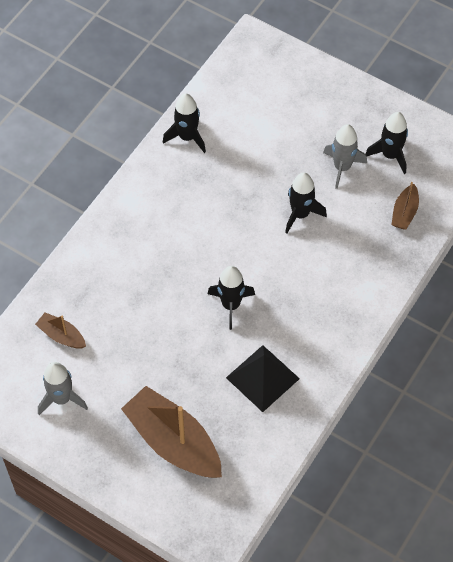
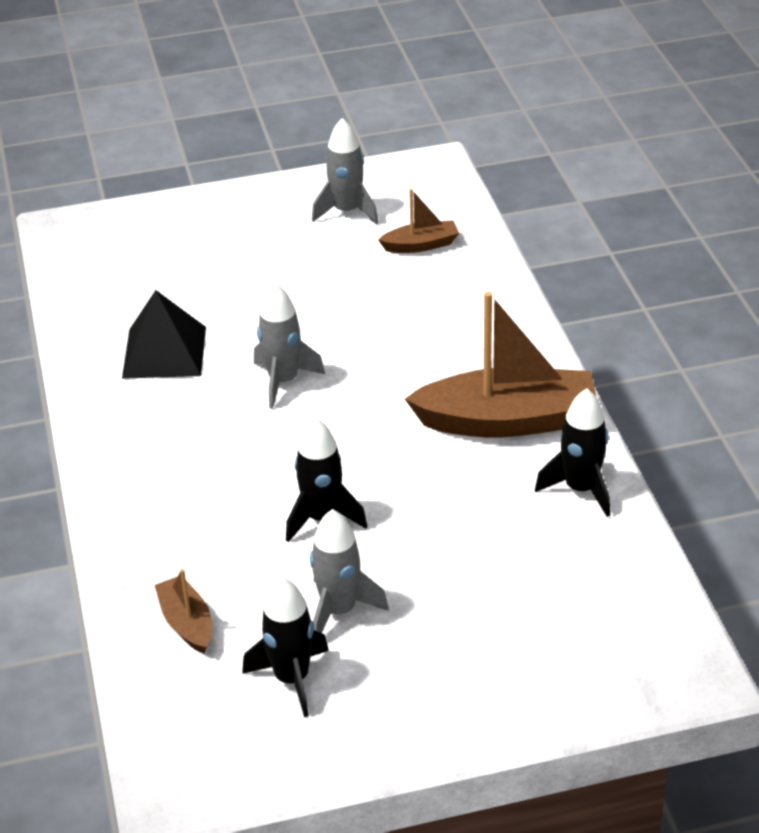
camera: 135 degrees right, 20 degrees down
(173, 442) = (193, 255): brown boat -> brown boat (507, 421)
(231, 305) = (283, 381): black rocket -> grey rocket

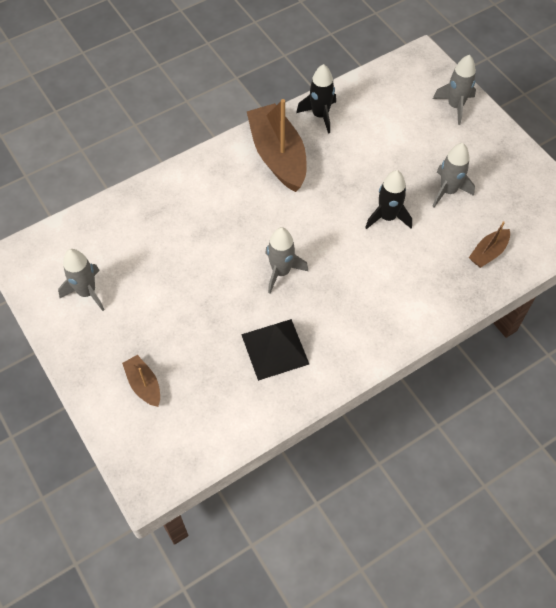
camera: 110 degrees left, 20 degrees up
(291, 679) = (499, 197): black rocket -> none
(421, 245) = (118, 238): brown boat -> brown boat (144, 385)
(538, 685) = (455, 106): none -> grey rocket

